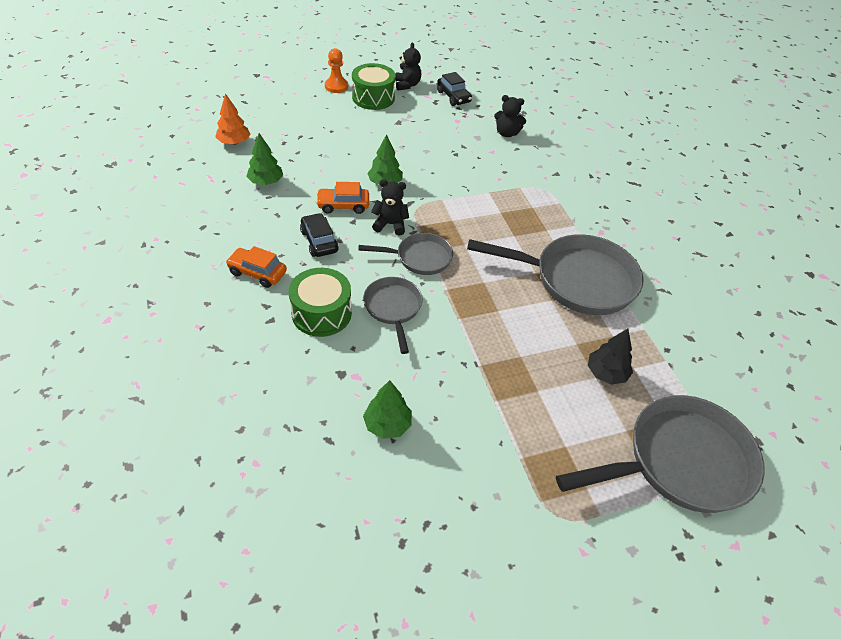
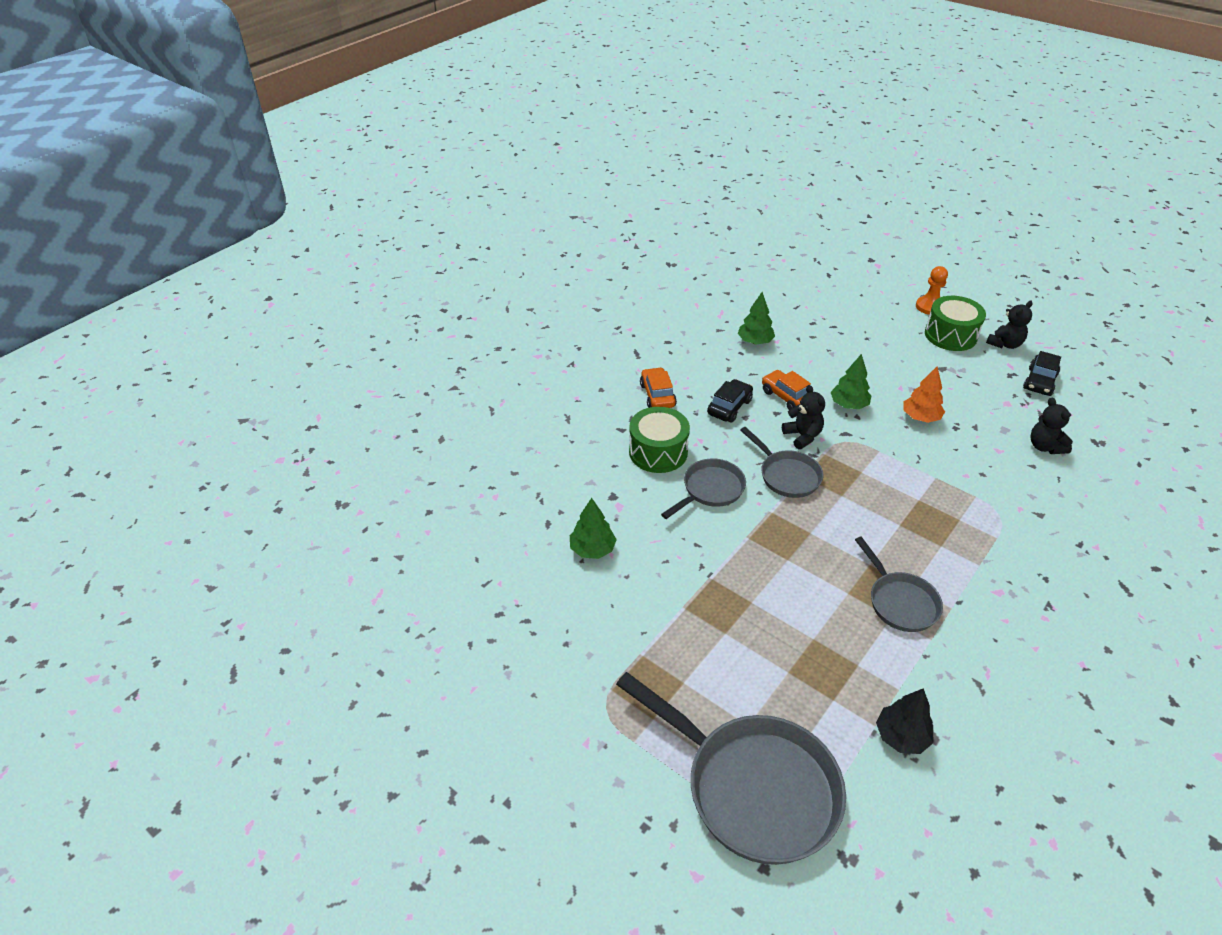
camera: 60 degrees right, 5 degrees down
(234, 142) = (774, 300): orange tree -> orange tree (920, 417)
(577, 280) = (900, 602): grey pan -> grey pan, size x0.54
(606, 373) = (801, 679): black tree -> black tree (901, 736)

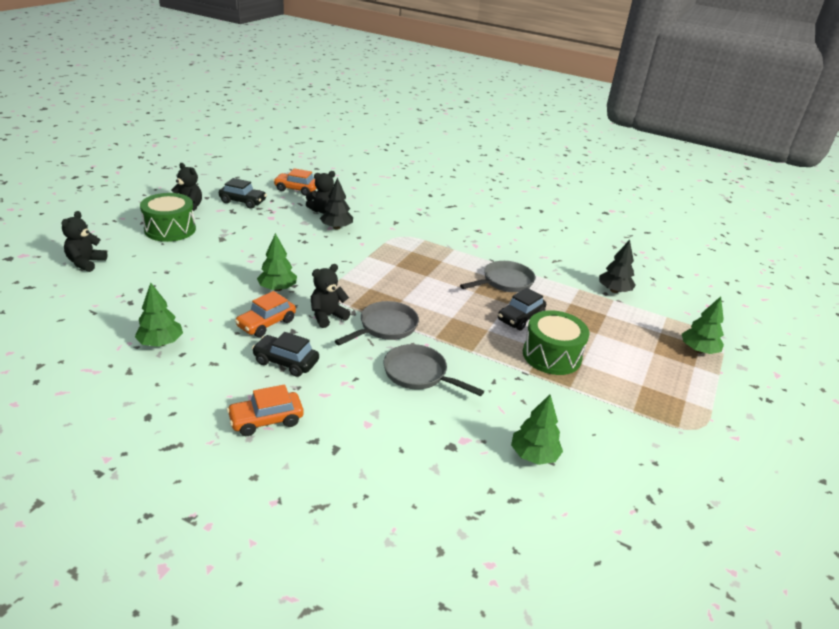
camera: 105 degrees left, 10 degrees down
(658, 452) = (370, 414): green drum -> green drum (551, 355)
(753, 788) = (698, 350): grey pan -> green tree
(815, 597) = (520, 318): none -> black car
(872, 295) = (86, 263): none -> black teddy bear
(920, 417) = (293, 255): orange tree -> none
(929, 307) = (118, 234): orange pawn -> none
(1001, 456) = (336, 227): none -> black tree
(1098, 426) = (296, 189): none -> orange car

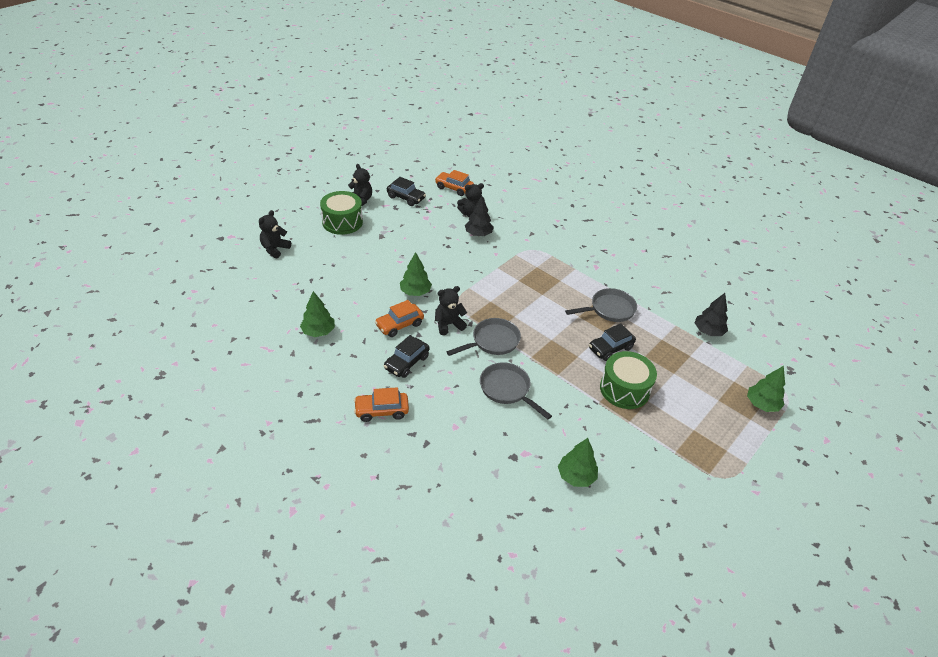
camera: 15 degrees right, 10 degrees up
(286, 362) = (407, 362): black car -> black car turned 90 degrees counterclockwise

